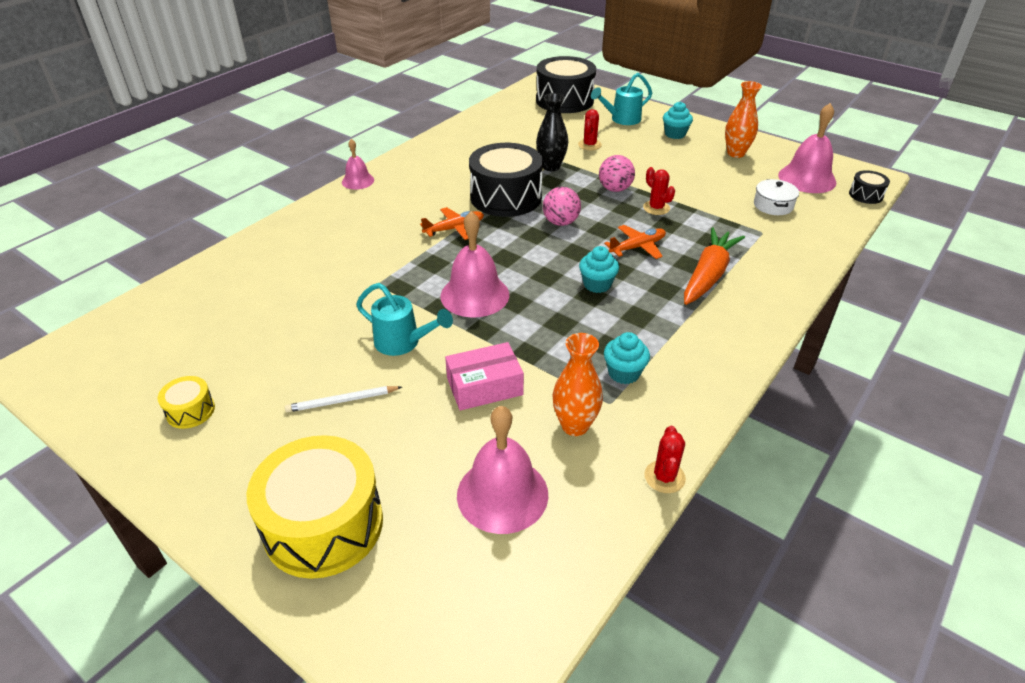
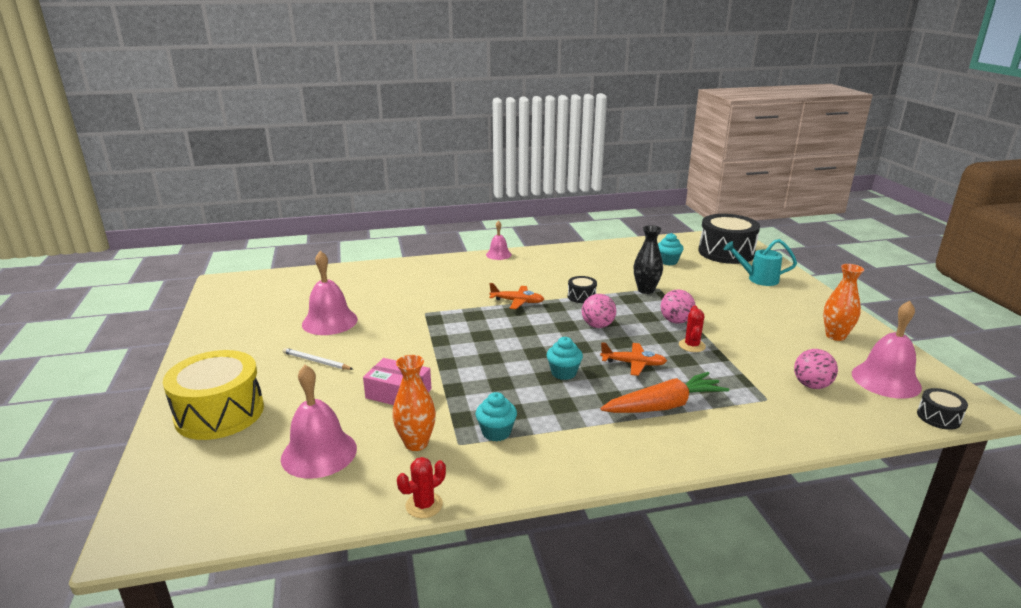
camera: 40 degrees right, 15 degrees down
(190, 411) = (247, 330): yellow drum -> none
(403, 343) = (391, 348): turquoise watering can -> none
(474, 295) = (471, 343): pink bell -> pink bell (330, 321)
(506, 197) = (581, 296): black drum -> black drum, size x0.46
(589, 145) = (701, 287): red cactus -> none
(675, 134) = (794, 303): turquoise cupcake -> turquoise cupcake (668, 261)
(773, 205) = (811, 385): white pot -> pink ball

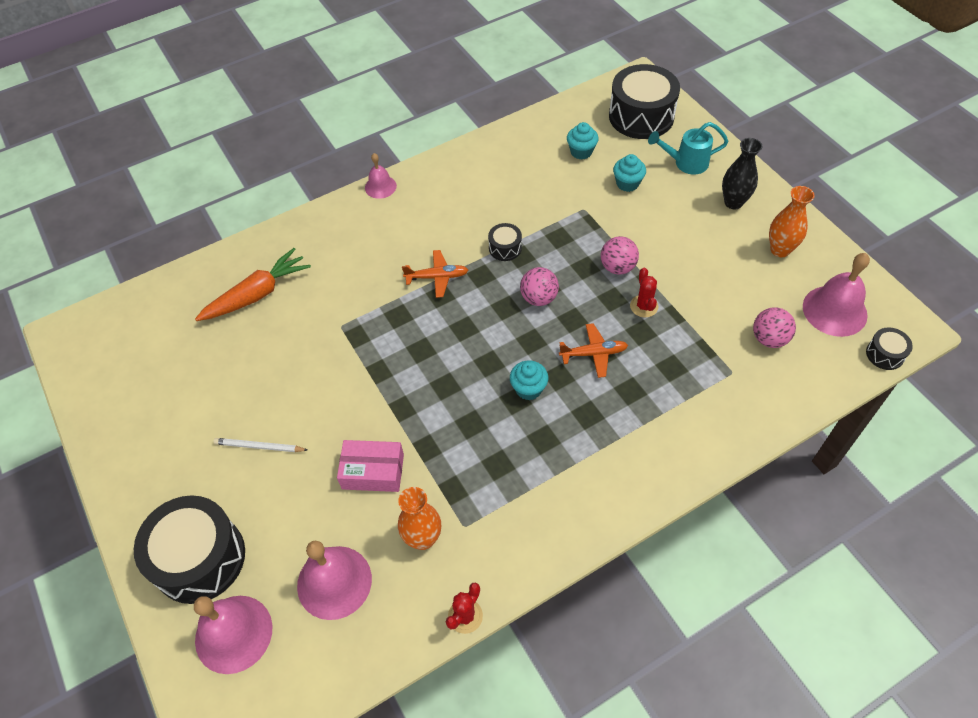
camera: 15 degrees left, 30 degrees up
(219, 413) = (199, 558): yellow drum -> black drum
(330, 321) = (238, 373): pink bell -> pink bell (233, 633)
(496, 432) = (494, 499): turquoise cupcake -> turquoise cupcake (627, 183)
(646, 290) = (571, 217): black vase -> black vase (733, 202)
(664, 406) = (640, 411): orange carrot -> orange carrot (257, 294)

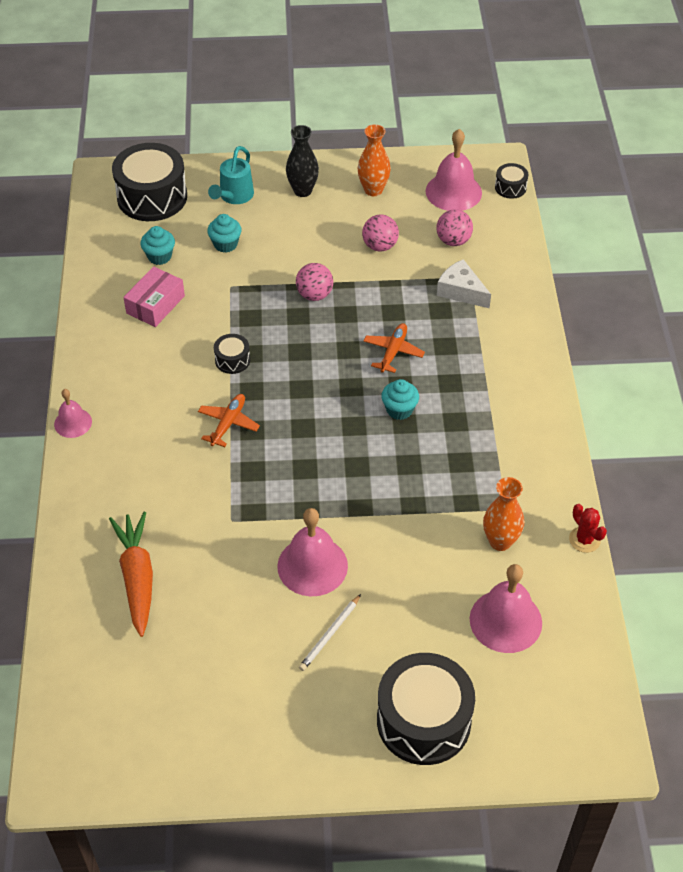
camera: 65 degrees left, 5 degrees down
(233, 633) = (514, 714): pink bell -> pink bell (312, 566)
(373, 471) = (413, 553): pink box -> pink box (155, 304)
(539, 298) = (308, 361): pink ball -> pink ball (380, 246)
(644, 306) = (368, 298): red cactus -> none
(708, 373) = (461, 291): none -> white cheese

